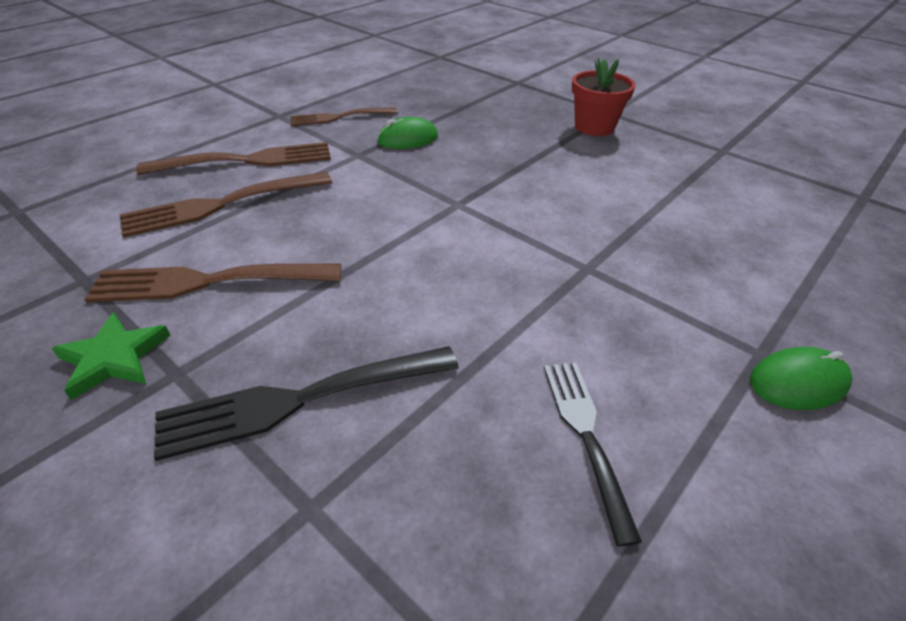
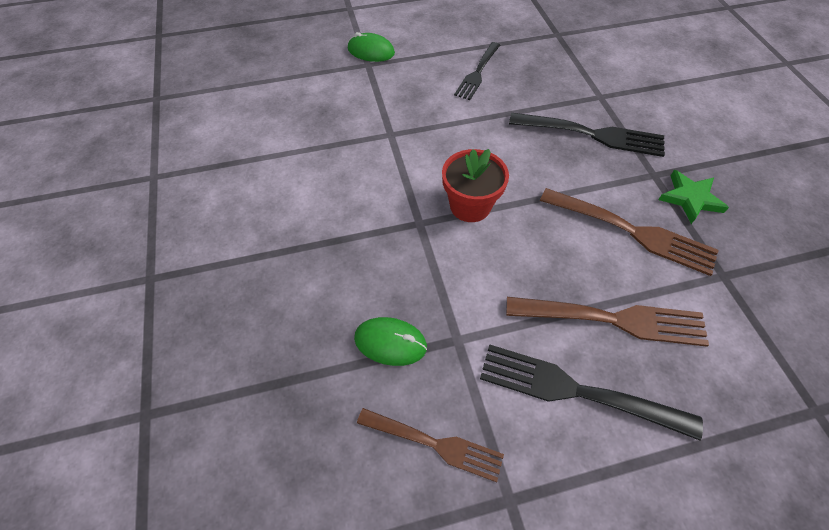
camera: 145 degrees left, 15 degrees up
(245, 161) = (578, 391): brown fork -> black fork
(594, 127) = (199, 262): red flower pot -> red flower pot (470, 206)

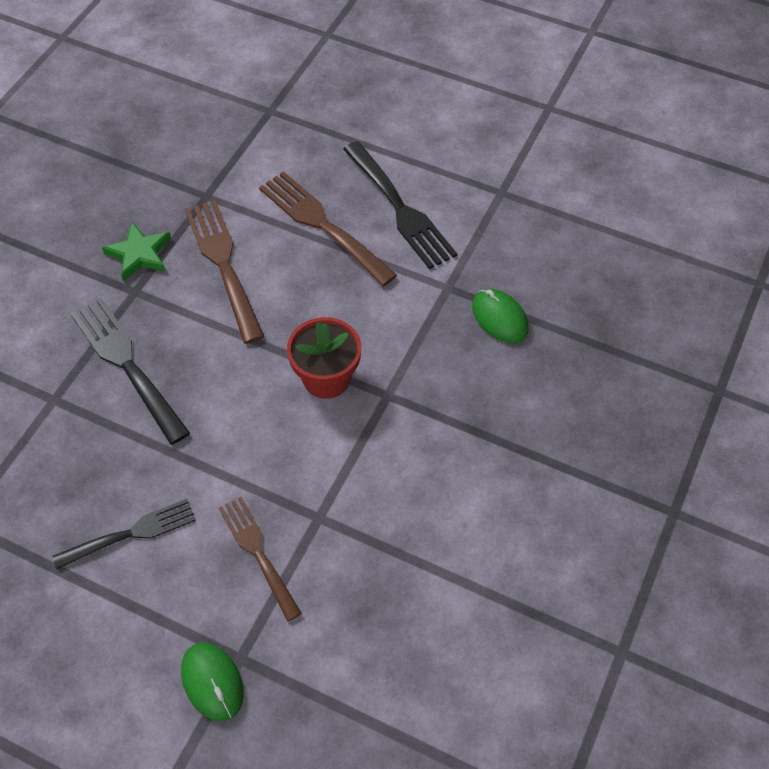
camera: 140 degrees left, 0 degrees up
(434, 444) = (522, 243): brown fork -> brown fork (259, 554)

